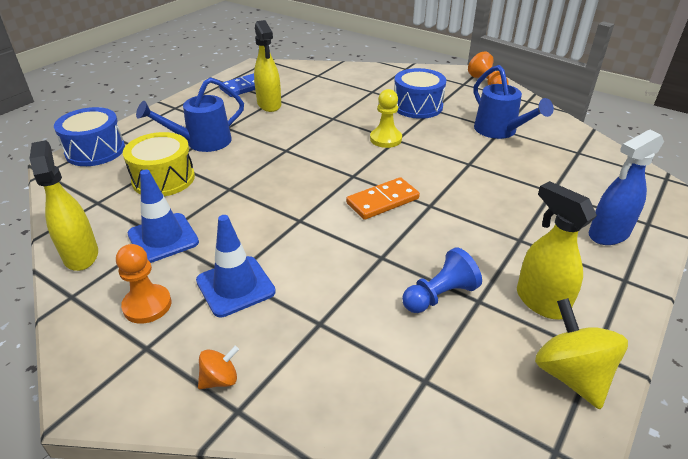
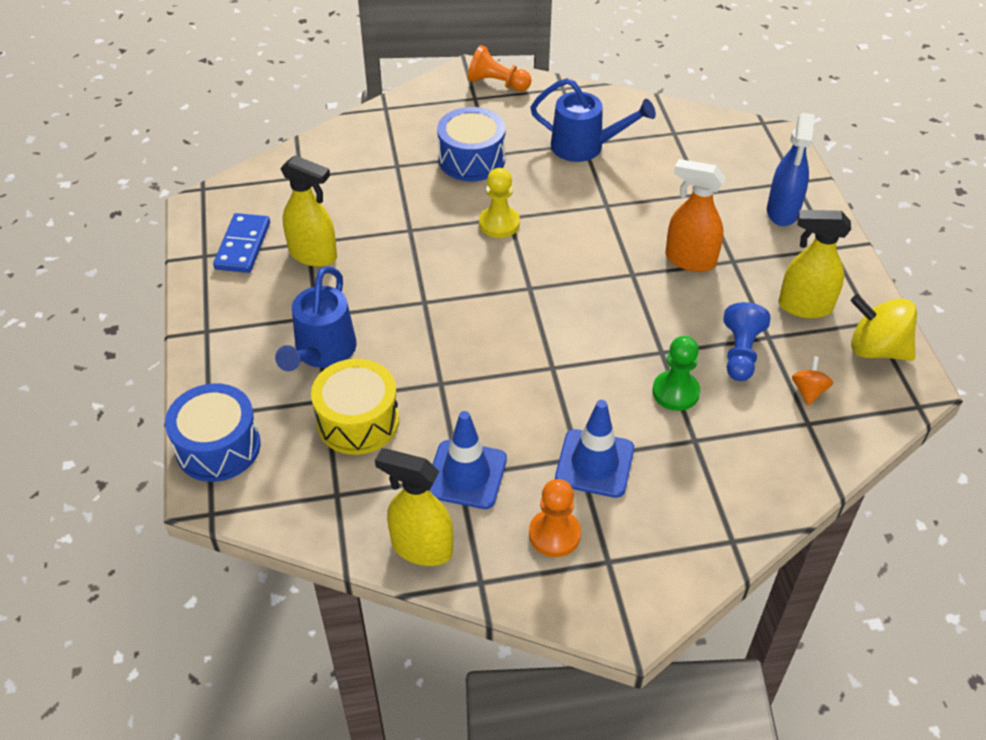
camera: 45 degrees left, 10 degrees up
(220, 379) = (692, 533): orange spinning top -> orange spinning top (808, 391)
(353, 285) = (675, 392): none -> green pawn
(383, 201) = (591, 297): orange domino -> none
(484, 220) = (689, 260): none -> orange spray bottle

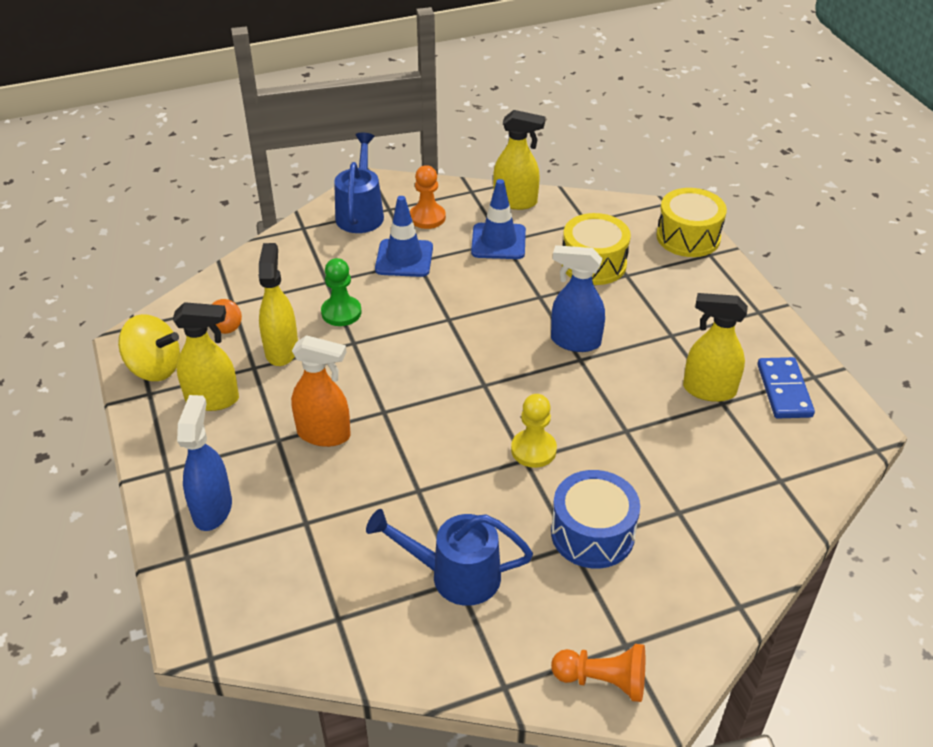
camera: 170 degrees right, 5 degrees down
(218, 447) = (688, 237): blue drum -> yellow drum
(322, 353) = (649, 306): blue watering can -> blue watering can (361, 213)
(421, 321) = (575, 341): none -> blue spray bottle
(740, 353) = (281, 350): blue pawn -> yellow spray bottle

